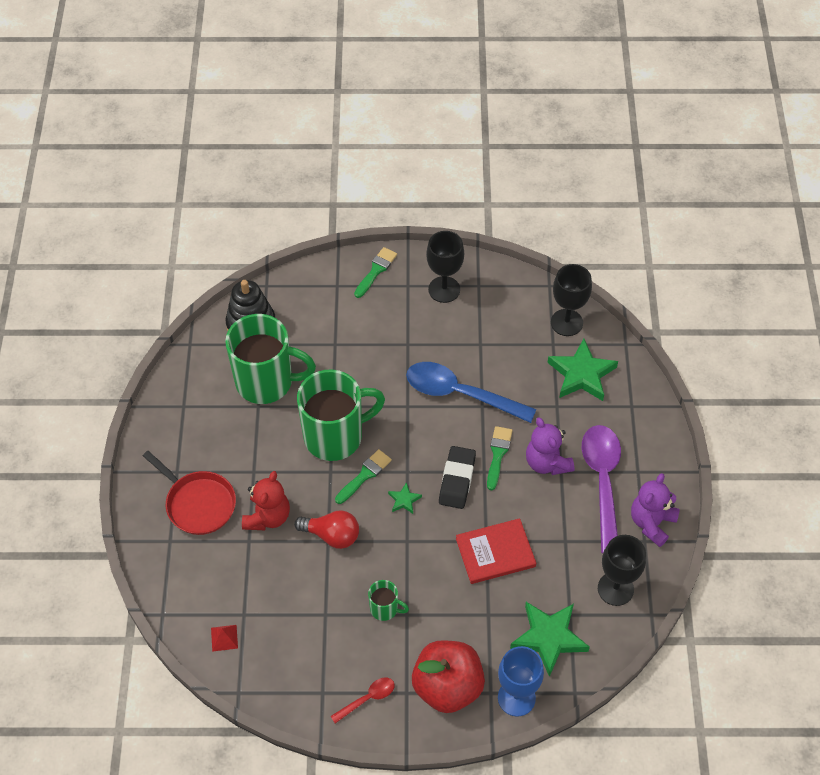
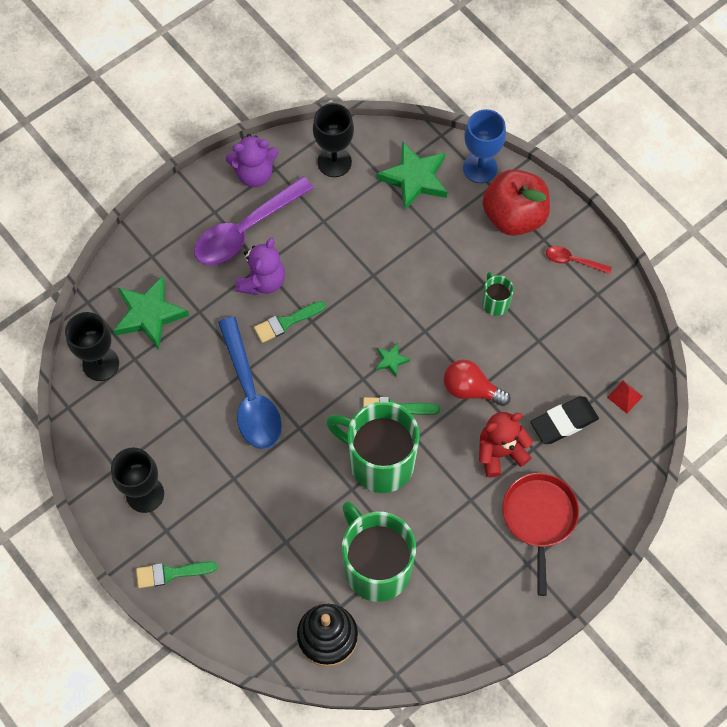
camera: 130 degrees left, 10 degrees up
(332, 535) = (471, 389): red light bulb -> red light bulb turned 45 degrees counterclockwise
(457, 480) = (337, 335): black eraser -> black eraser (563, 422)
(495, 552) = (377, 261): red book -> none

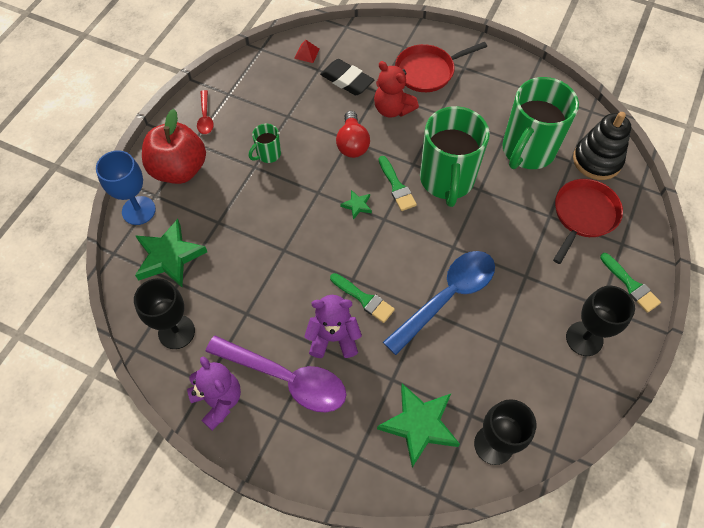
camera: 115 degrees left, 5 degrees down
(269, 577) = (583, 215): none -> red pan

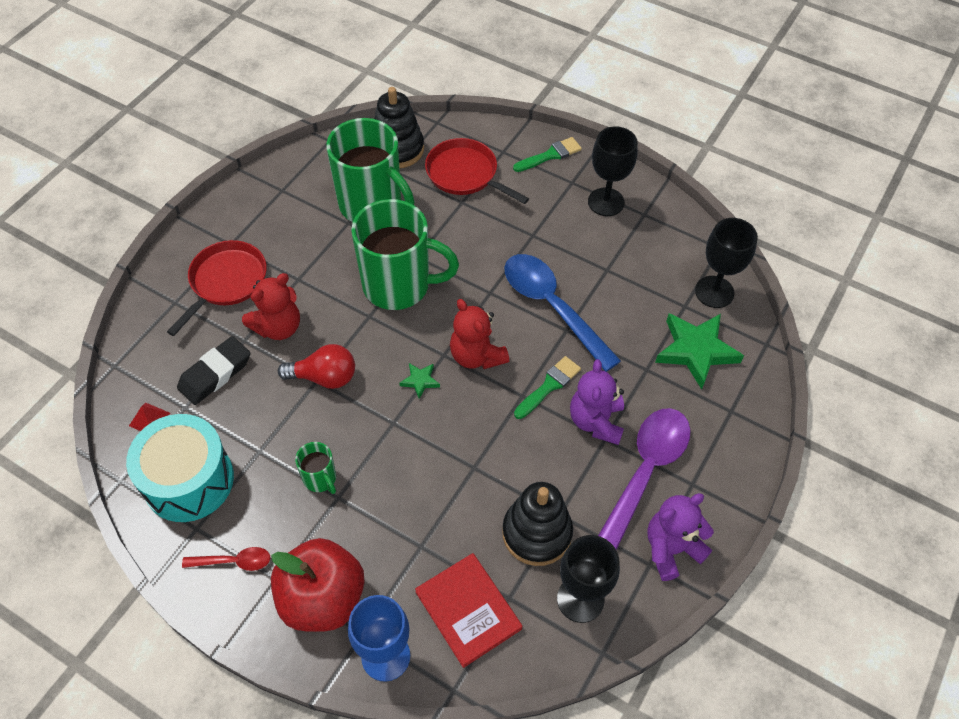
camera: 85 degrees left, 5 degrees down
(169, 256) = (468, 610): green star -> red book
(230, 298) = (537, 533): none -> black stacking toy
(262, 83) = (189, 480): none -> turquoise drum
(386, 242) = (476, 356): none -> red teddy bear
(396, 186) = (399, 336): green brush -> none
(427, 71) = (226, 282): red pan -> red pan turned 135 degrees counterclockwise

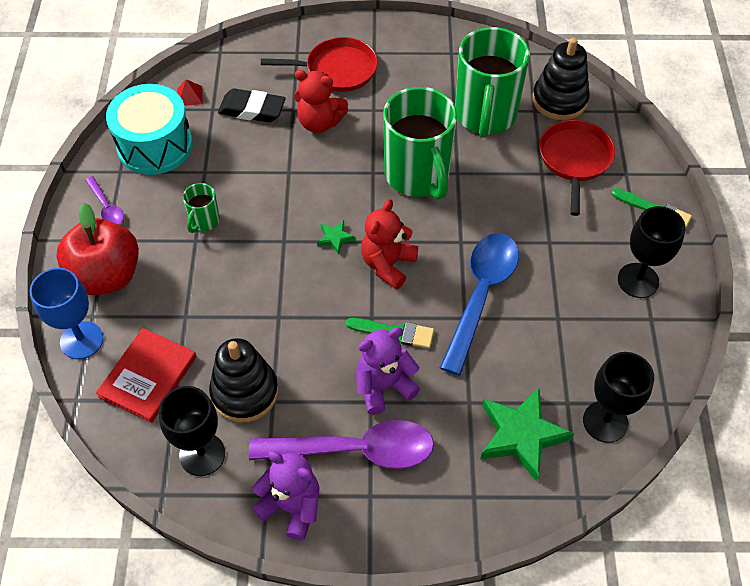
camera: 60 degrees right, 0 degrees up
(233, 561) = (106, 207): red spoon -> purple spoon
(324, 377) = (295, 175): red light bulb -> none

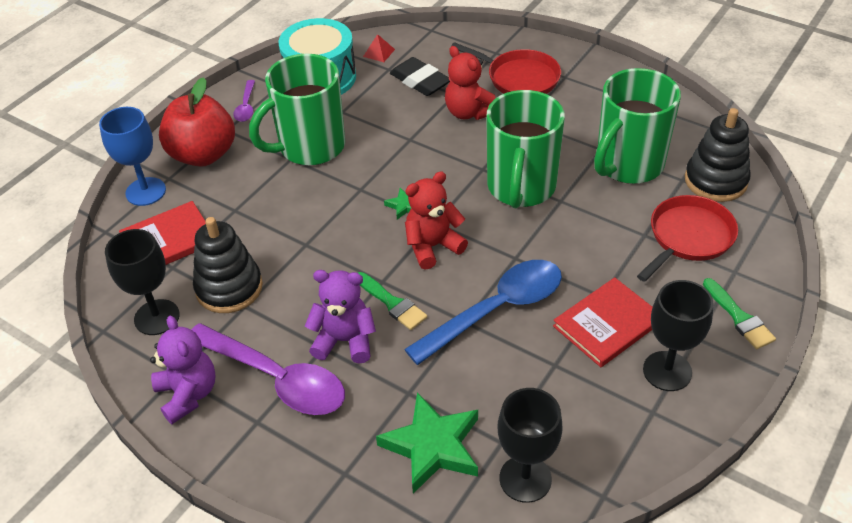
camera: 35 degrees right, 10 degrees down
(204, 221) = (310, 147): green mug -> green mug, size x2.26
(570, 264) = (607, 324): none -> red book

